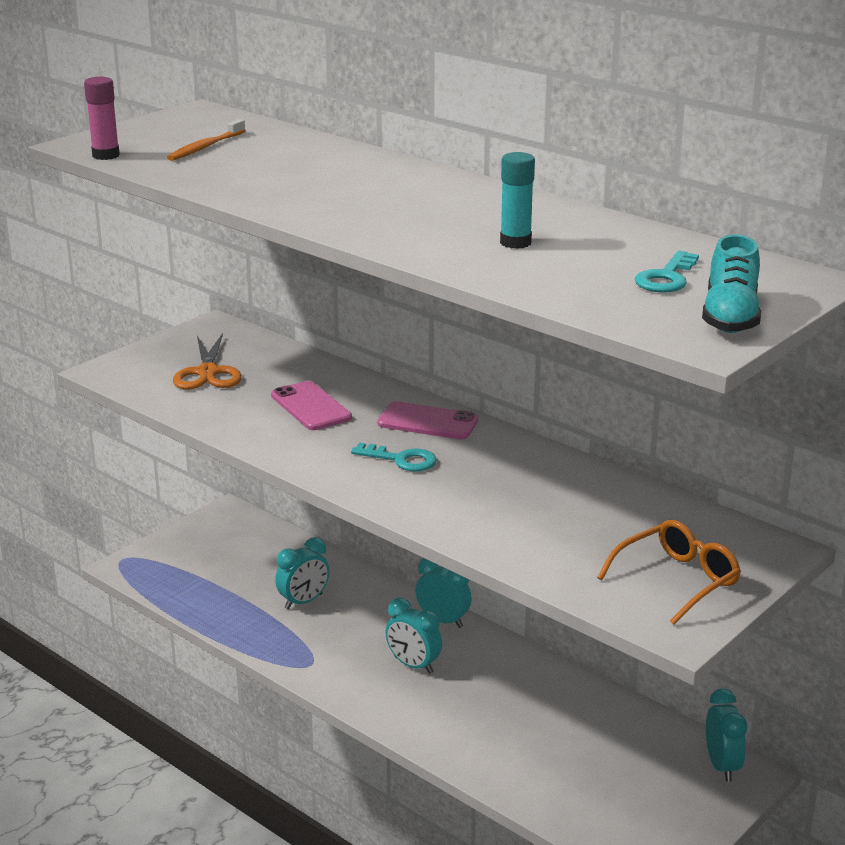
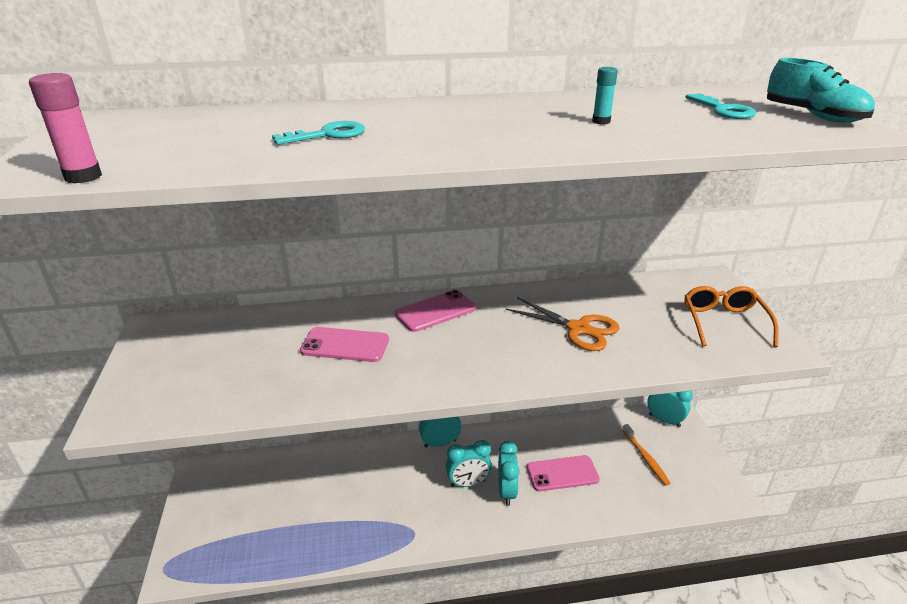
camera: 50 degrees left, 5 degrees up
(206, 147) = (177, 139): orange toothbrush -> orange toothbrush (645, 458)
(208, 373) = (217, 365): orange scissors -> orange scissors (578, 329)
(303, 601) = (345, 494): turquoise clock -> turquoise clock (506, 492)
(401, 460) = (471, 345): turquoise key -> turquoise key (328, 135)
(513, 721) = (562, 473): none -> pink phone
(515, 243) = (601, 121): turquoise glue stick -> turquoise glue stick, size x0.66

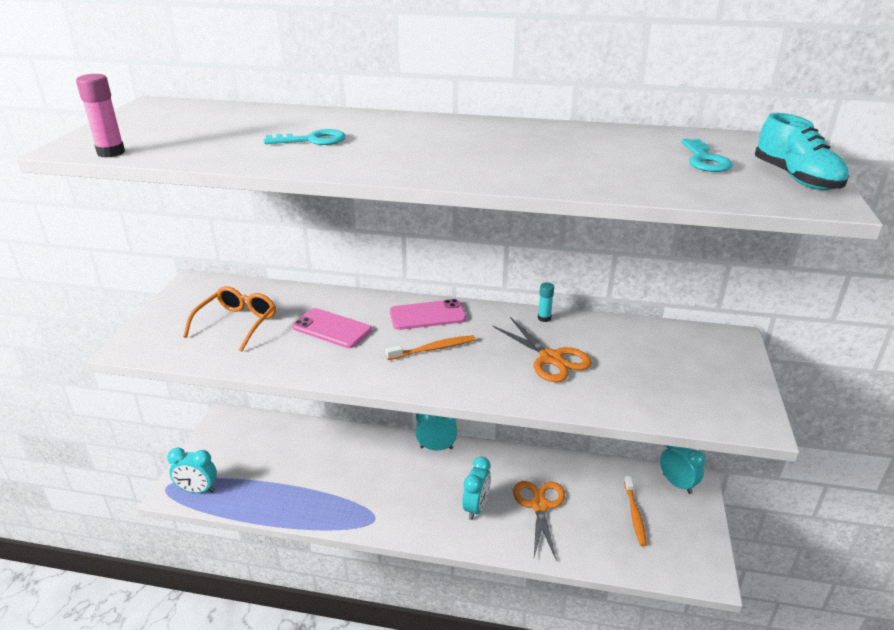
camera: 20 degrees right, 0 degrees up
(463, 344) = (433, 349): none -> orange toothbrush
(468, 483) = (444, 490): turquoise clock -> turquoise clock (198, 490)
(562, 473) = (539, 506): pink phone -> orange scissors
(601, 121) = (563, 157): turquoise glue stick -> turquoise glue stick (544, 318)
(724, 322) = (709, 383): orange glasses -> orange glasses (237, 323)

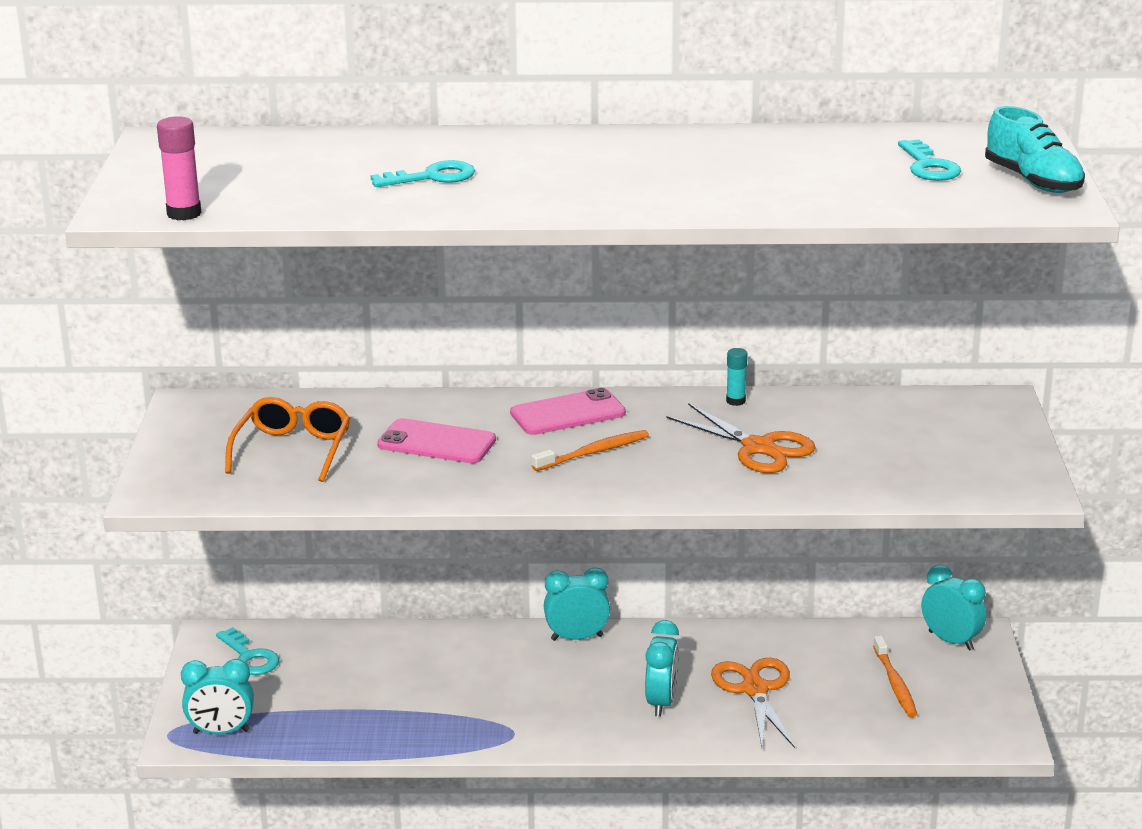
camera: 10 degrees left, 5 degrees down
(239, 435) = (250, 657): none -> turquoise key

